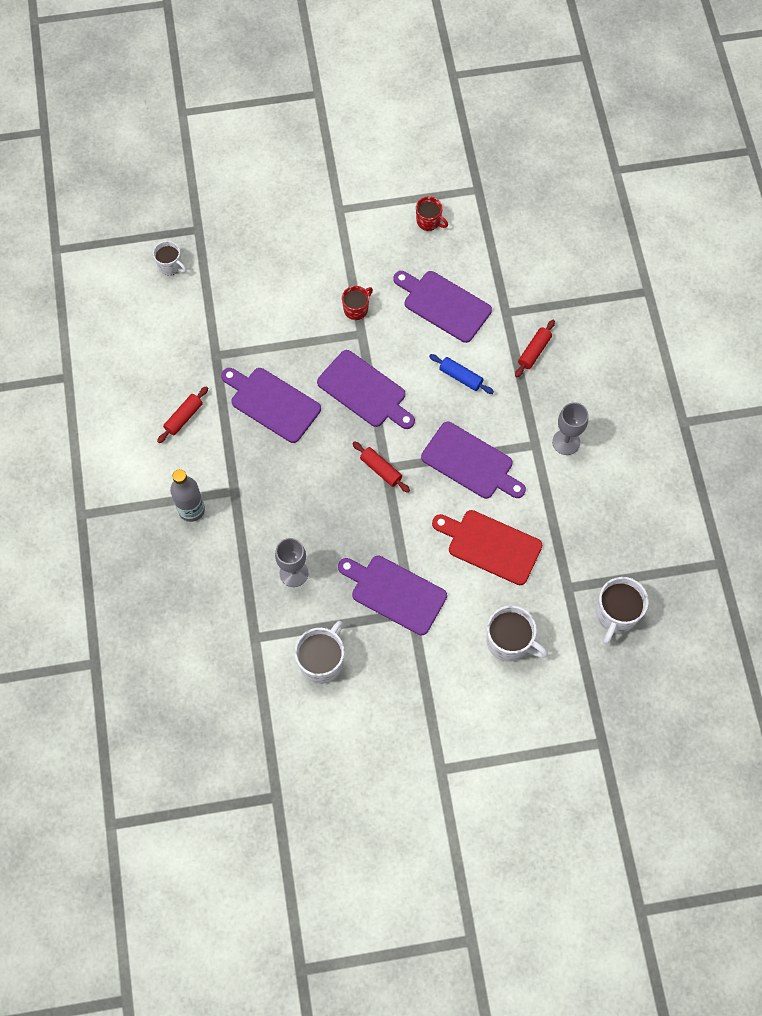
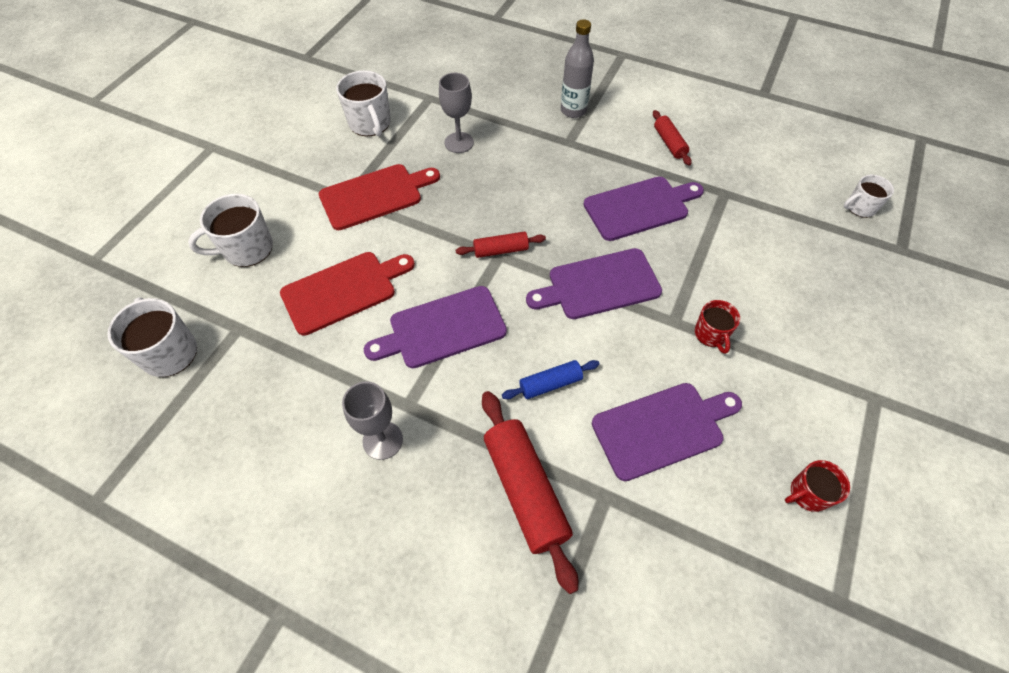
camera: 125 degrees right, 10 degrees down
(395, 593) = (375, 195): purple cutting board -> red cutting board
(534, 351) = (525, 490): red rolling pin -> red rolling pin, size x1.85

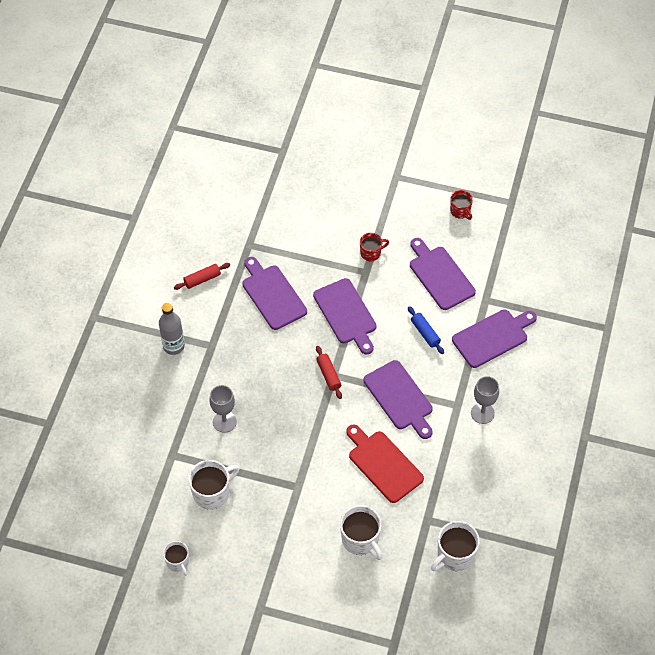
camera: 100 degrees left, 0 degrees up
(375, 195) = (292, 467): red cutting board -> none
(525, 490) = (492, 337): red rolling pin -> purple cutting board
(860, 207) = (249, 169): white mug -> white mug (178, 562)

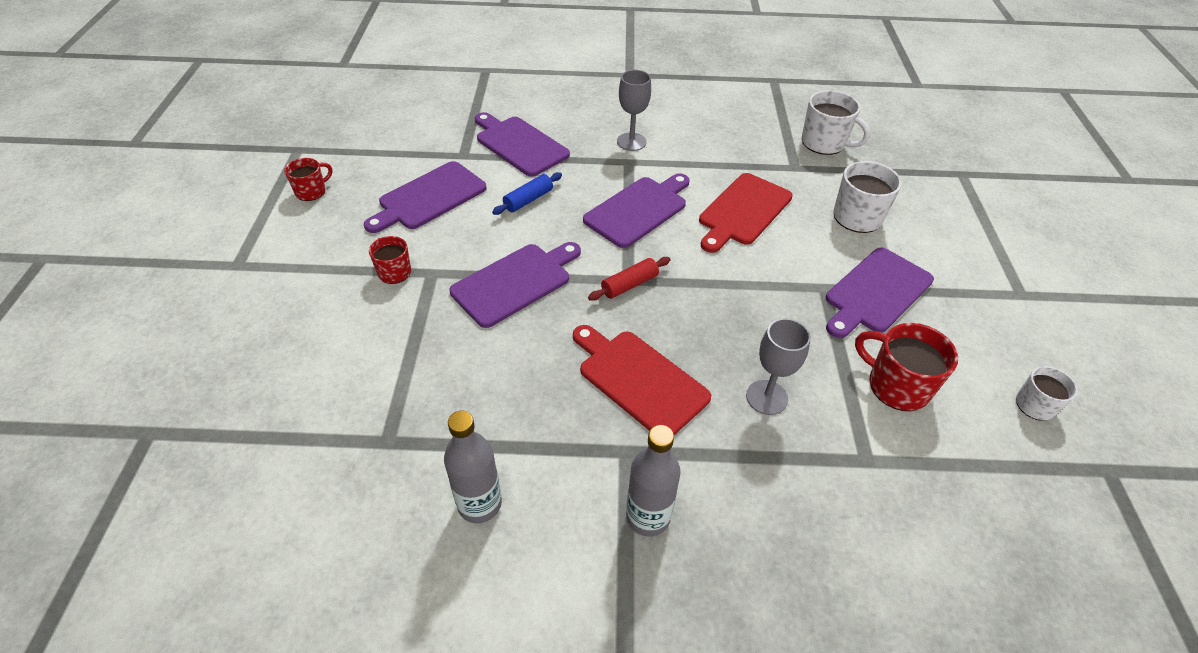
camera: 105 degrees left, 10 degrees down
(202, 279) = (479, 504): red rolling pin -> grey bottle
(212, 493) = (896, 386): white mug -> red mug
(254, 362) = (639, 380): none -> red cutting board
(272, 295) = (497, 382): purple cutting board -> purple cutting board (876, 293)

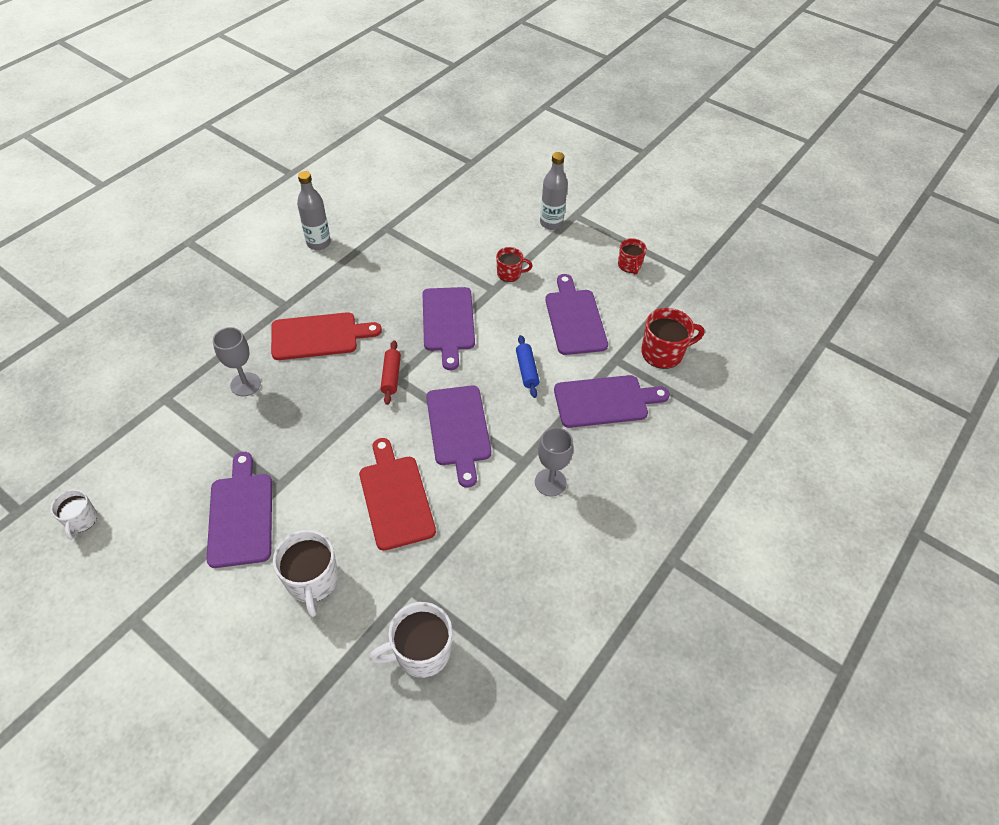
camera: 125 degrees right, 5 degrees up
(648, 517) = (246, 293): grey bottle -> grey bottle (551, 223)
(896, 386) = (178, 455): red mug -> red mug (663, 353)

